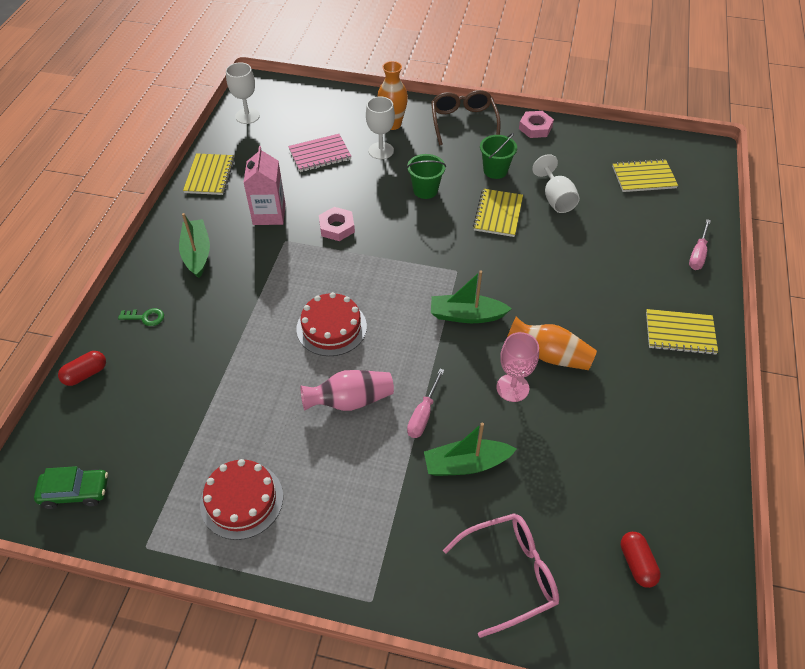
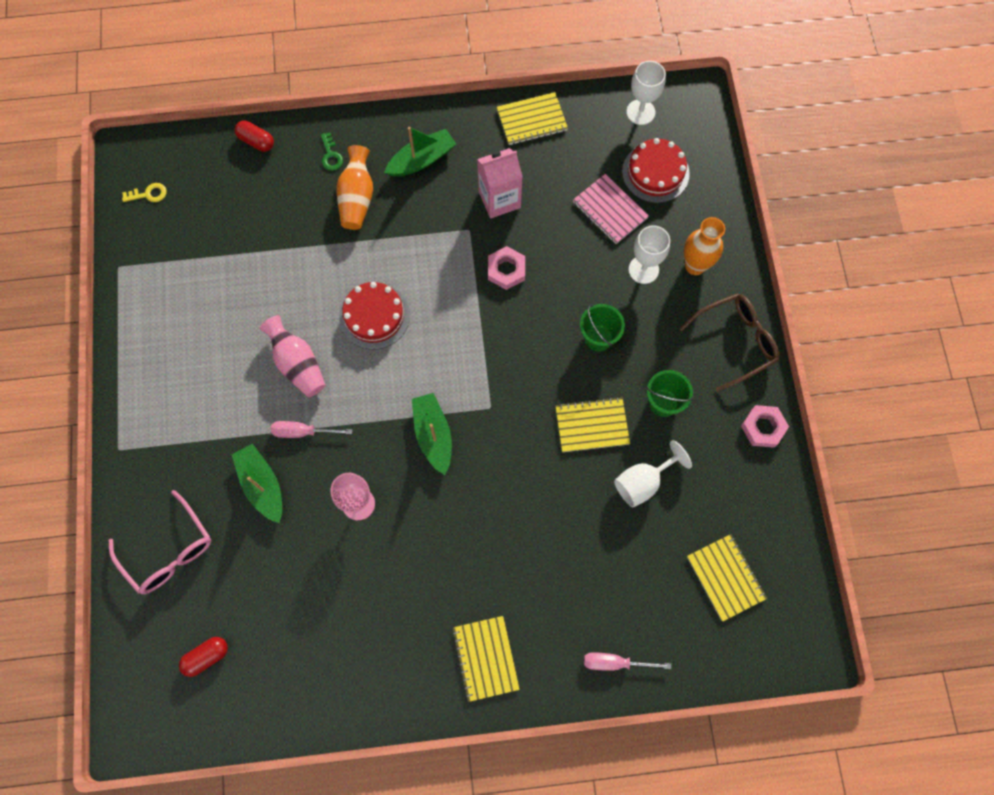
camera: 70 degrees right, 20 degrees up
(76, 492) = (148, 194): green car -> yellow key
(241, 500) = (176, 317): red cake -> red cake (655, 172)
(550, 355) = (410, 530): orange vase -> orange vase (357, 198)

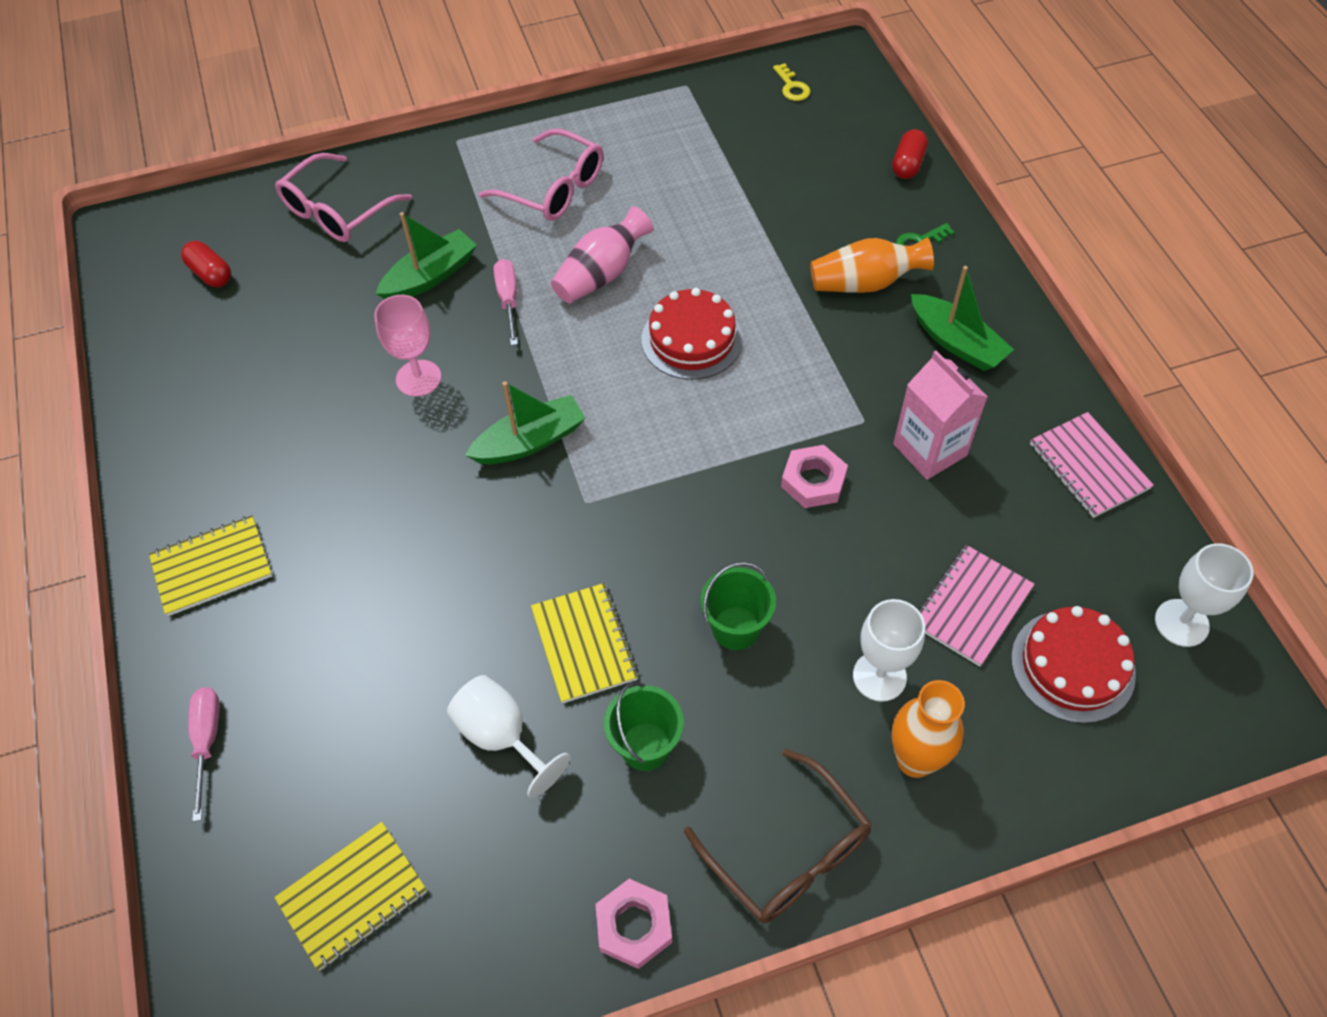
camera: 80 degrees right, 15 degrees down
(199, 383) = (554, 189): none -> pink glasses
(532, 120) = (1089, 466): yellow notebook -> pink notebook

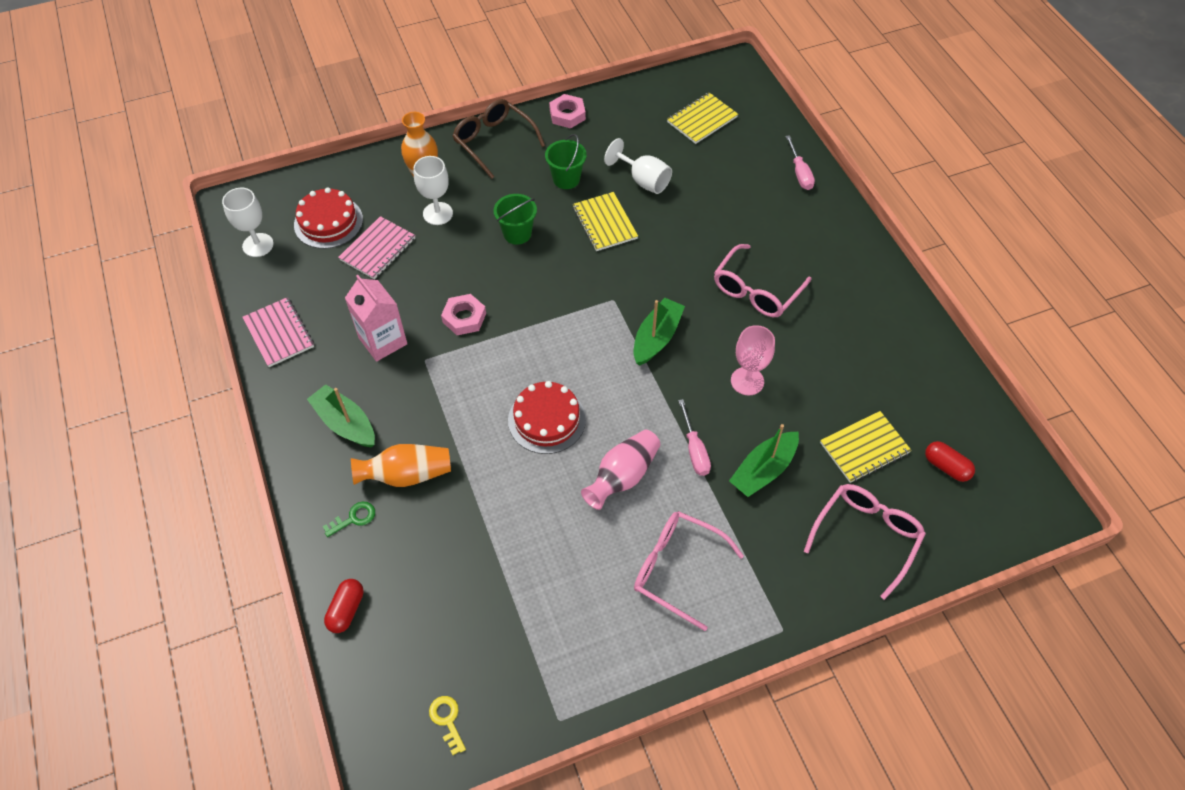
camera: 175 degrees right, 0 degrees up
(212, 567) = (838, 254): yellow notebook -> yellow notebook (864, 448)
(364, 508) = (756, 291): none -> pink glasses
(530, 441) = (656, 338): green boat -> green boat turned 150 degrees clockwise

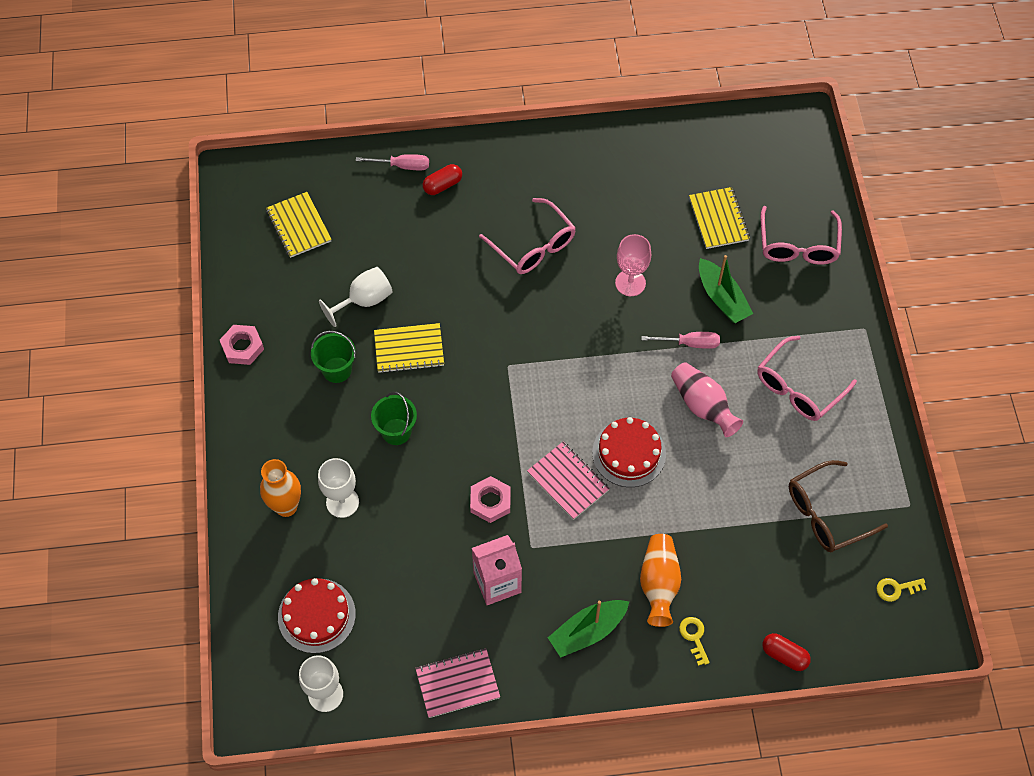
camera: 75 degrees left, 5 degrees up
(354, 518) = (694, 637): green key -> yellow key
(378, 249) = (373, 570): pink notebook -> pink notebook (568, 481)
(493, 142) = (256, 427): brown glasses -> brown glasses (826, 514)
(656, 338) = (563, 341): green boat -> none
(866, 536) = (798, 245): pink glasses -> pink glasses turned 135 degrees counterclockwise
(946, 467) = (749, 170): red capsule -> red capsule (442, 185)

